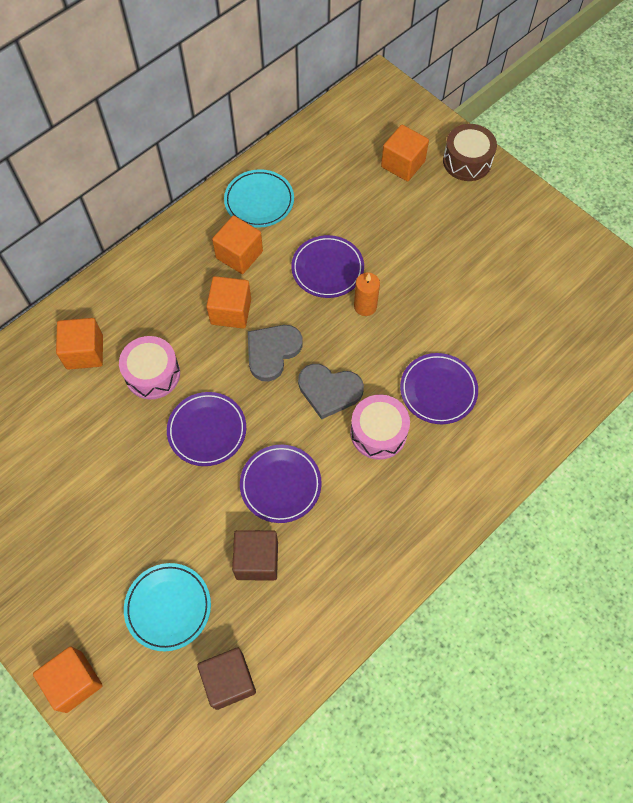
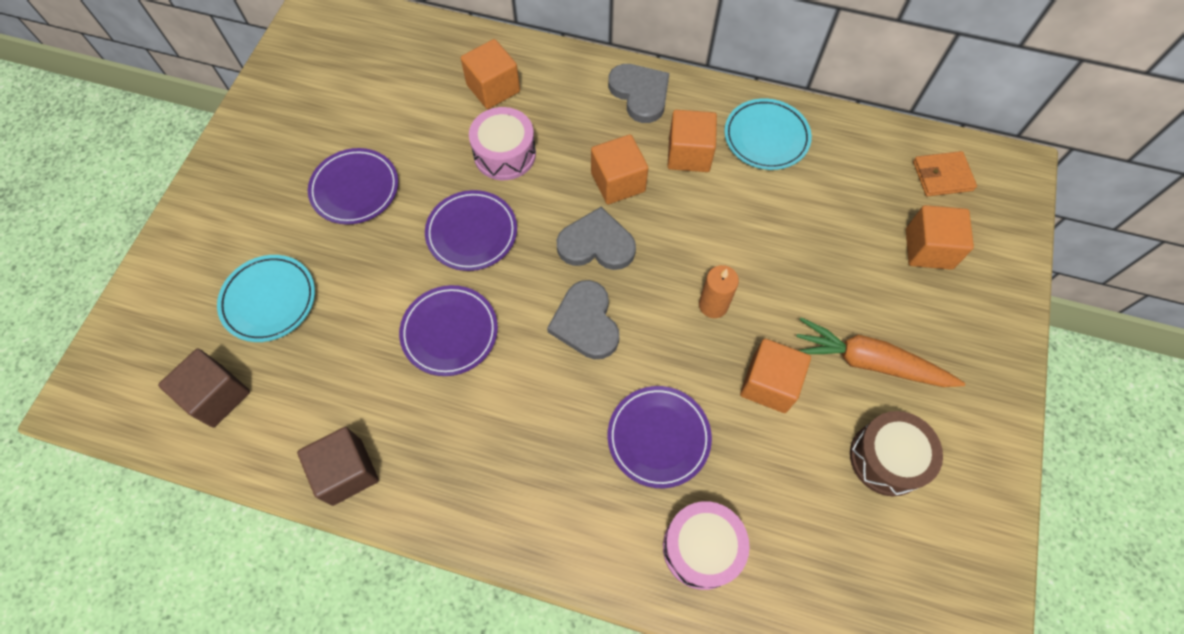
camera: 60 degrees right, 0 degrees up
(74, 682) = (164, 262): orange cube -> orange cube (769, 384)
(165, 256) = (640, 94): none -> grey heart
(257, 560) = (355, 354): brown cube -> brown cube (347, 472)
(327, 269) = (732, 244): purple plate -> purple plate (355, 189)
(357, 124) = (942, 176): none -> orange wallet
(378, 432) = (566, 399): pink drum -> pink drum (701, 548)
(457, 243) = (868, 362): none -> orange carrot
(467, 161) = (992, 315): brown drum -> brown drum (887, 458)

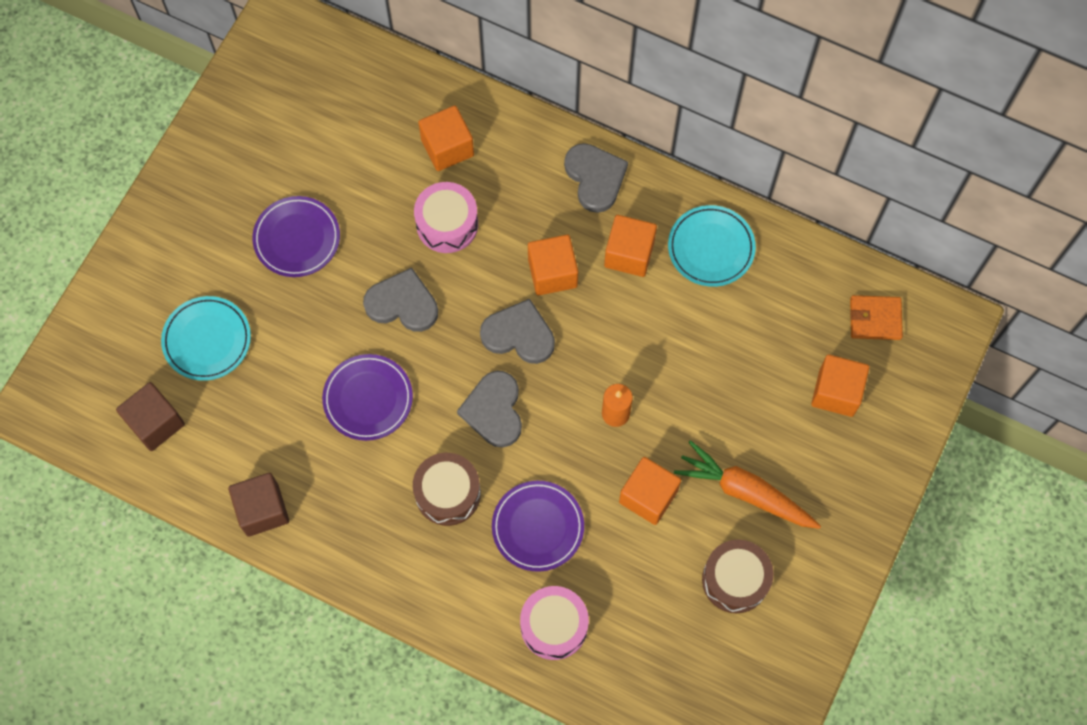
camera: 10 degrees right, 5 degrees up
(472, 233) = (402, 303): purple plate -> grey heart
(552, 418) = (448, 493): none -> brown drum

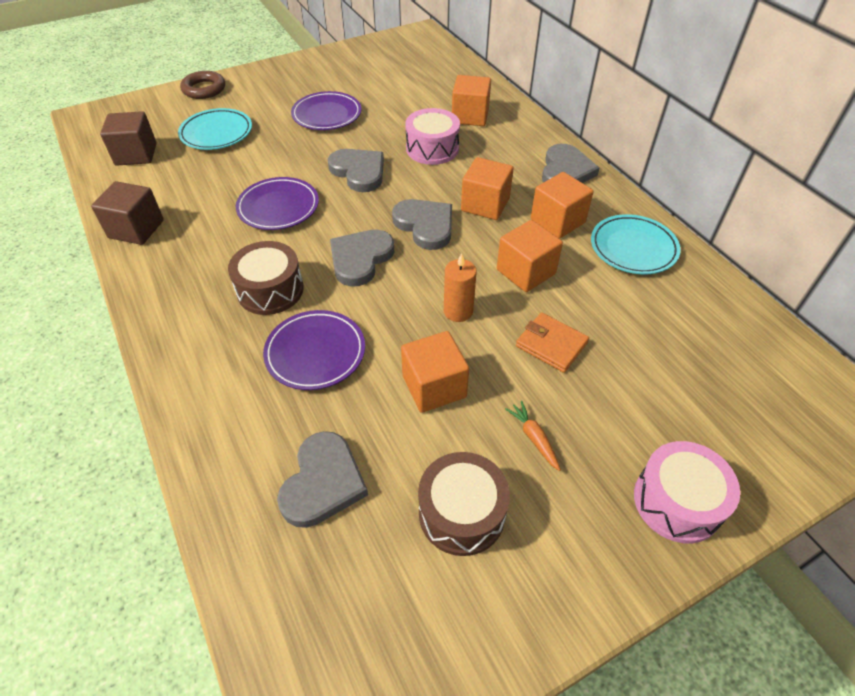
camera: 35 degrees right, 20 degrees down
(120, 281) = (204, 89): none -> brown ring
(554, 626) = (250, 438): pink drum -> pink drum (677, 501)
(631, 622) = (323, 482): none -> grey heart
(745, 492) = (533, 438): orange carrot -> orange carrot, size x0.45
(836, 392) = (693, 407): orange cube -> orange cube (526, 272)
(875, 319) = (773, 370): orange wallet -> orange wallet (551, 344)

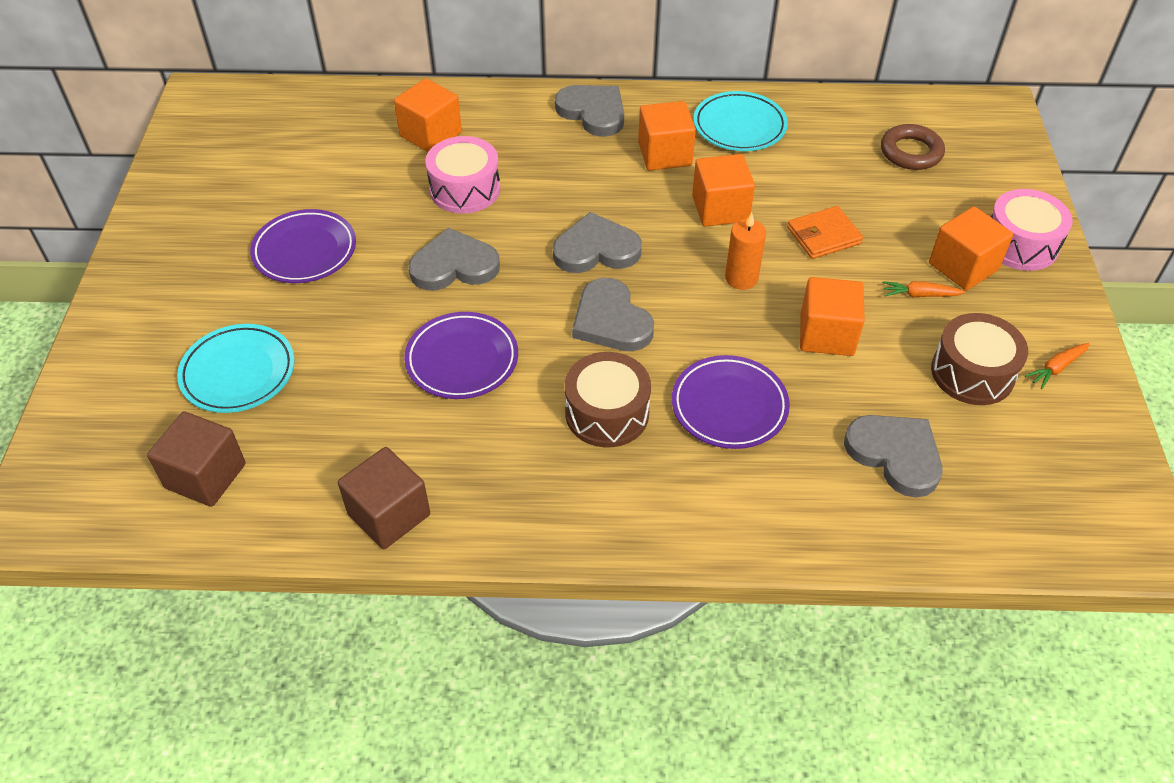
camera: 60 degrees left, 0 degrees up
(204, 89) = (103, 354): brown ring -> brown ring (911, 152)
(485, 204) = (598, 191): orange cube -> orange cube (963, 266)
(519, 590) = (1056, 368): none -> orange carrot

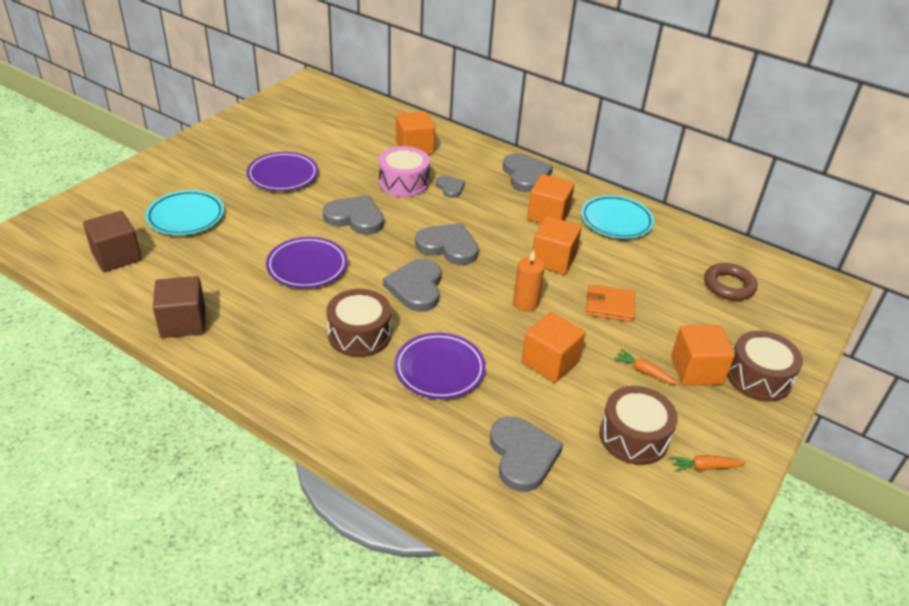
camera: 30 degrees right, 10 degrees down
(525, 170) = (450, 188): none -> grey heart
(1020, 244) = (758, 377): pink drum -> brown drum

